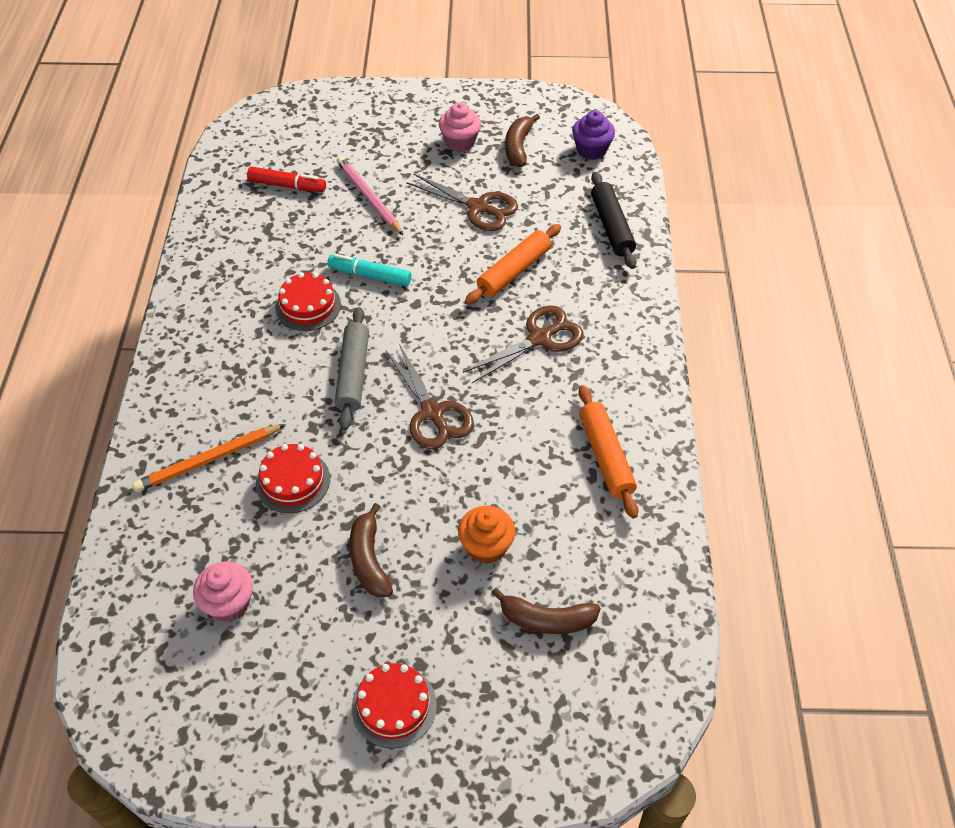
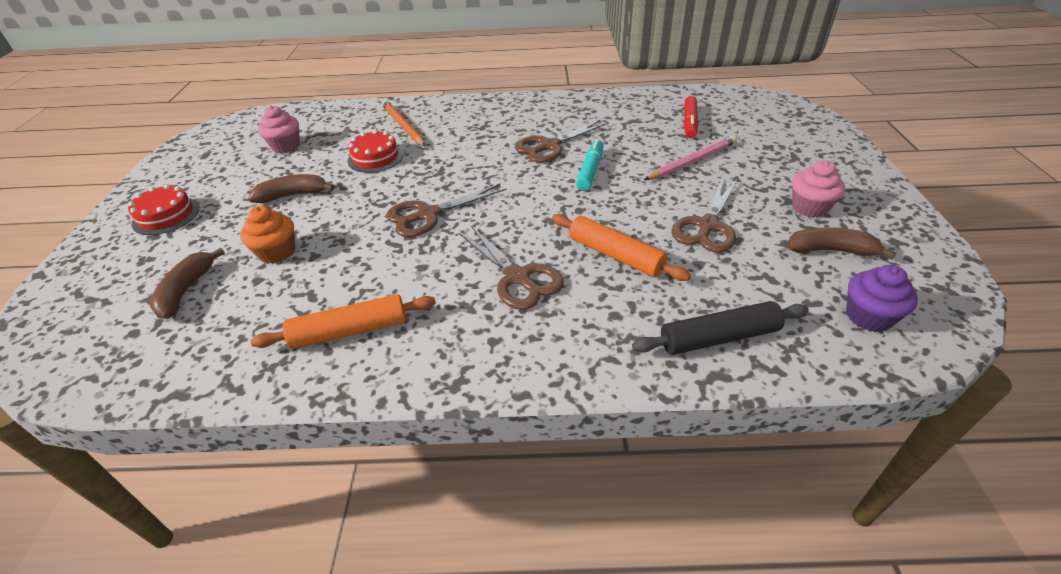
camera: 90 degrees right, 10 degrees down
(308, 306) = (550, 146): red cake -> brown scissors
(353, 374) = (476, 172): grey rolling pin -> none

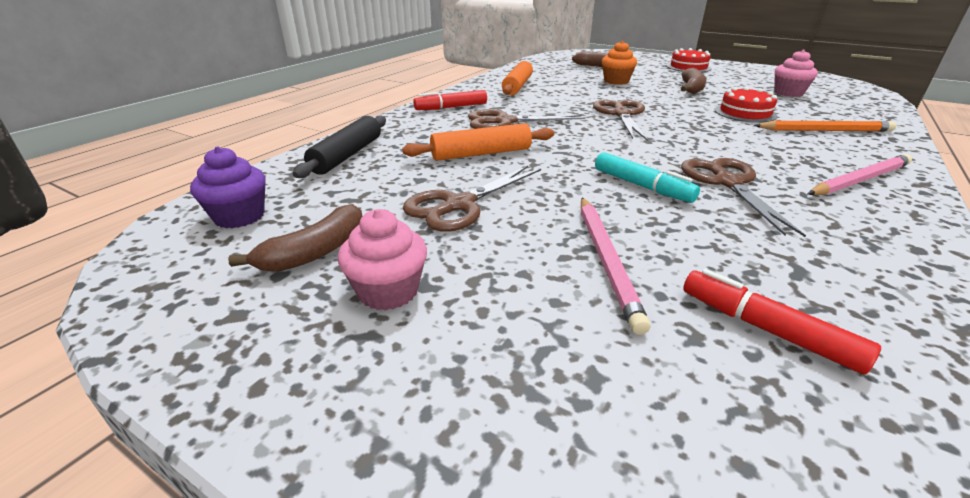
camera: 120 degrees right, 10 degrees down
(500, 112) = (860, 180): none -> pink pencil
(501, 346) = (451, 107): none -> red marker
(707, 226) = (459, 205): brown scissors -> brown scissors turned 105 degrees counterclockwise

